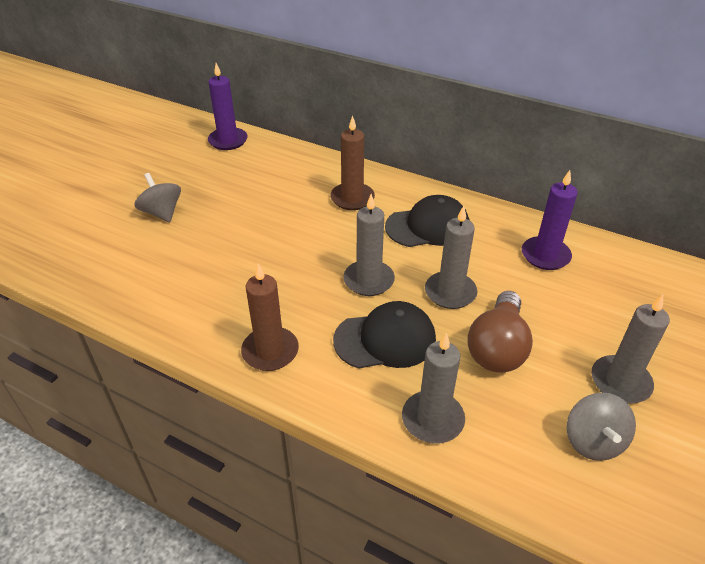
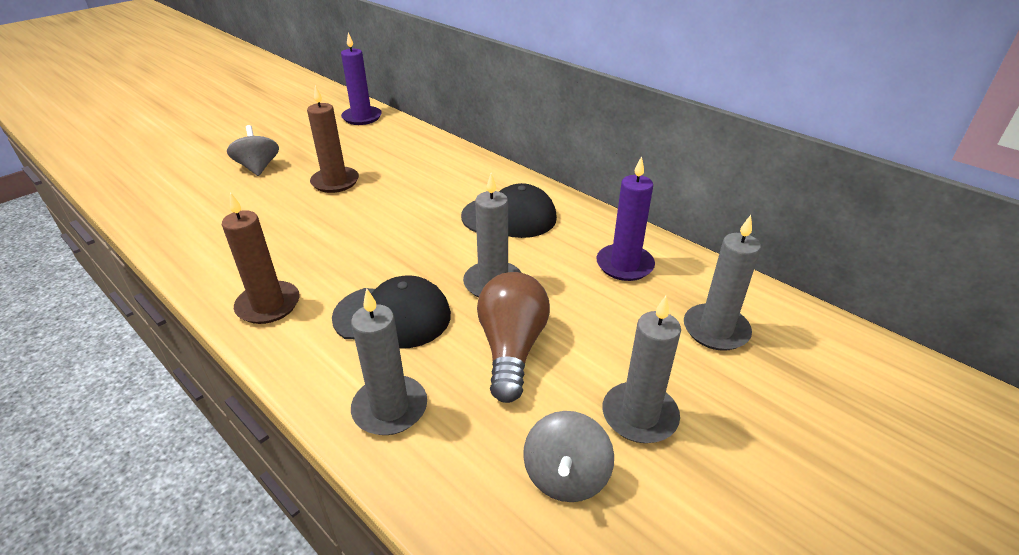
camera: 15 degrees right, 5 degrees down
(352, 198) = (447, 181): brown candle -> brown candle (335, 182)
(368, 280) = (414, 257): grey candle -> grey candle (715, 330)
(497, 347) = (511, 348): brown light bulb -> brown light bulb turned 150 degrees clockwise

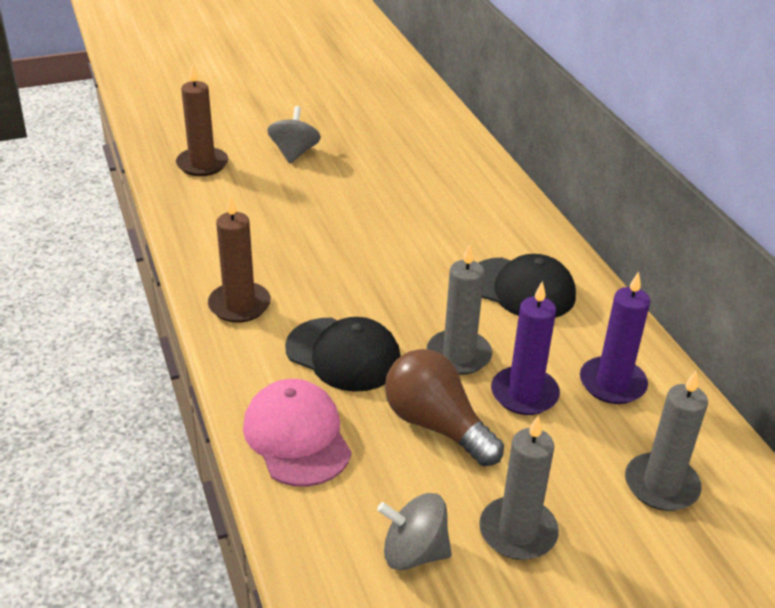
camera: 25 degrees right, 0 degrees up
(335, 182) = (362, 192): brown candle -> brown candle (202, 164)
(362, 117) = (430, 118): purple candle -> purple candle (524, 394)
(390, 408) = (297, 436): grey candle -> pink cap
(511, 348) = (436, 425): brown light bulb -> brown light bulb turned 75 degrees counterclockwise
(566, 476) = (414, 552): grey spinning top -> grey spinning top turned 60 degrees clockwise

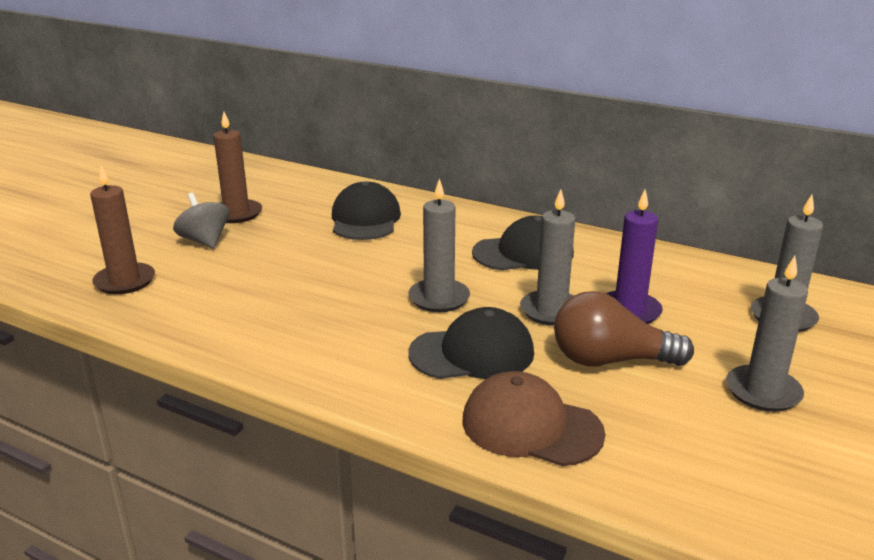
camera: 40 degrees left, 10 degrees down
(239, 305) = (331, 364): brown candle -> brown candle (236, 214)
(297, 436) = (531, 426): pink cap -> brown cap
(388, 294) = (439, 298): none -> grey candle
(414, 552) = (732, 447): grey spinning top -> none
(438, 189) = (365, 219): none -> black cap
(612, 383) = (665, 278): purple candle -> none

